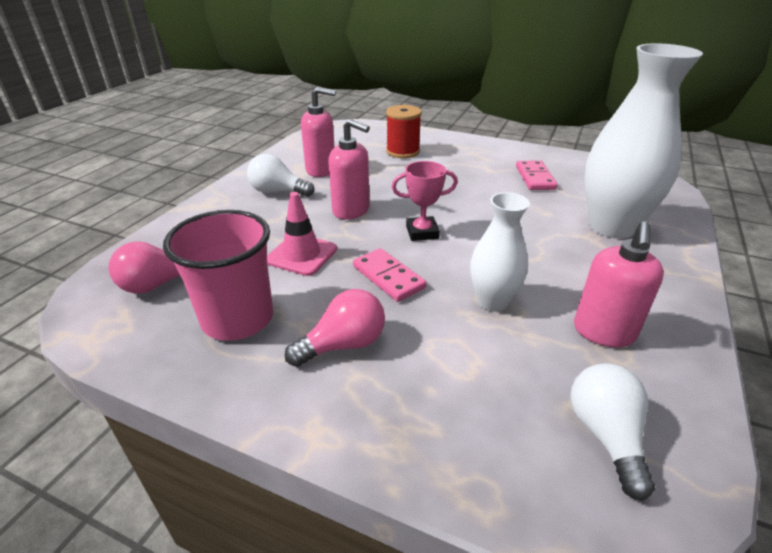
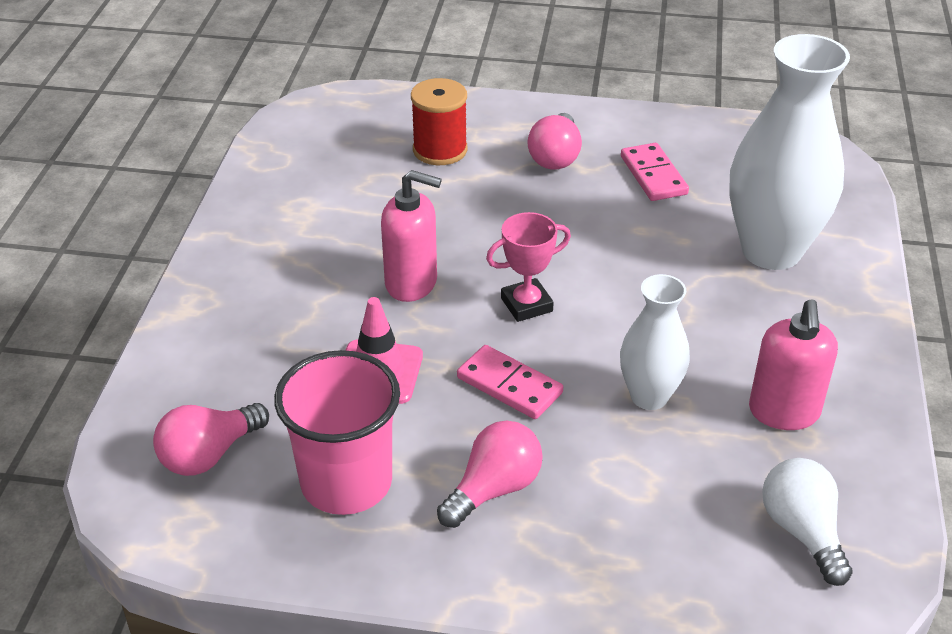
camera: 15 degrees left, 5 degrees up
(278, 192) = (284, 266): white light bulb -> none
(321, 170) = (328, 210): pink soap dispenser -> none
(473, 162) = (555, 157): none -> pink light bulb

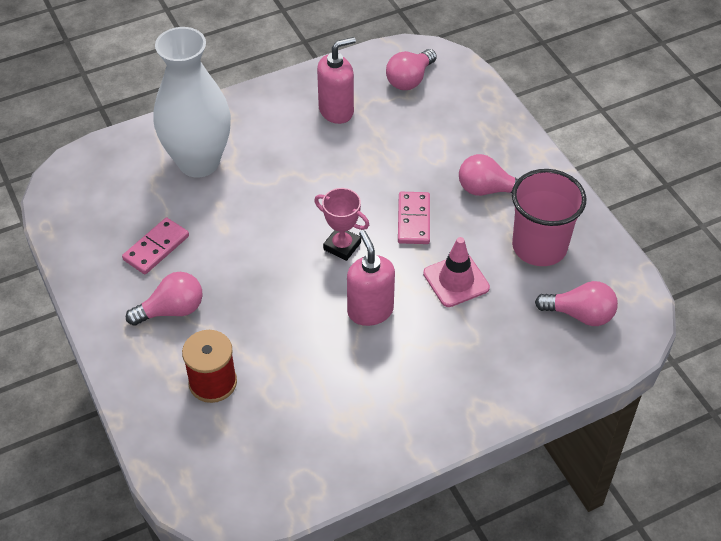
camera: 125 degrees left, 10 degrees up
(649, 396) = (370, 162): white vase -> none
(802, 531) = (410, 79): white light bulb -> pink light bulb

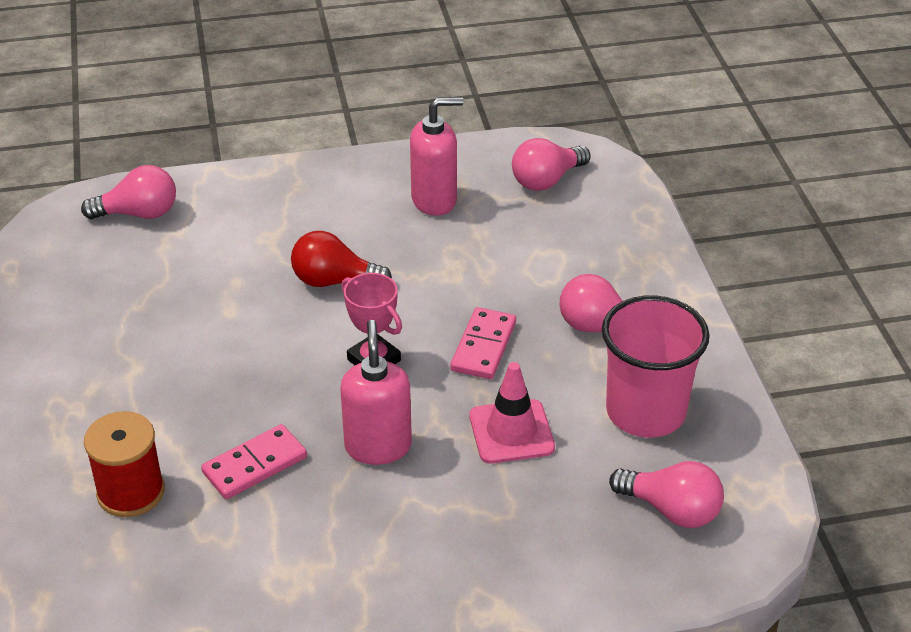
camera: 15 degrees right, 10 degrees down
(156, 248) = (133, 317): pink domino -> pink domino (254, 465)
(172, 310) = (119, 394): pink light bulb -> pink light bulb (139, 213)
(199, 162) = (232, 229): white vase -> none
(290, 190) = (334, 281): none -> red light bulb

